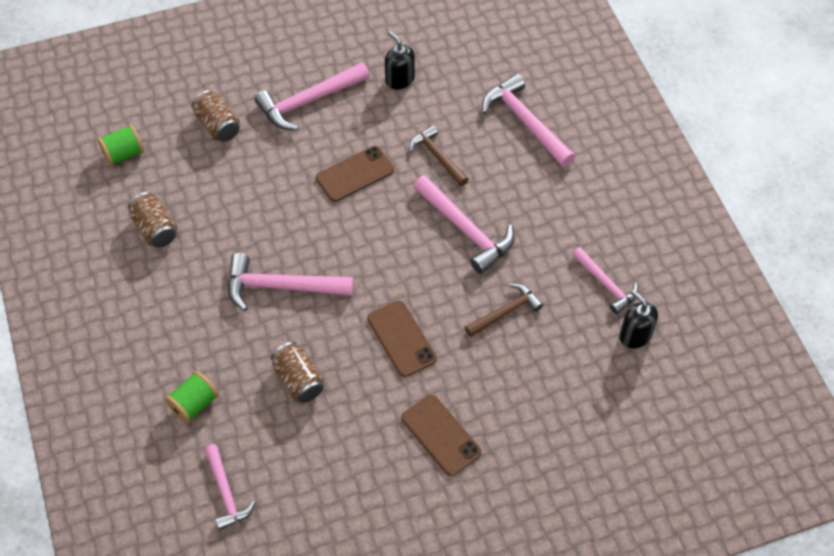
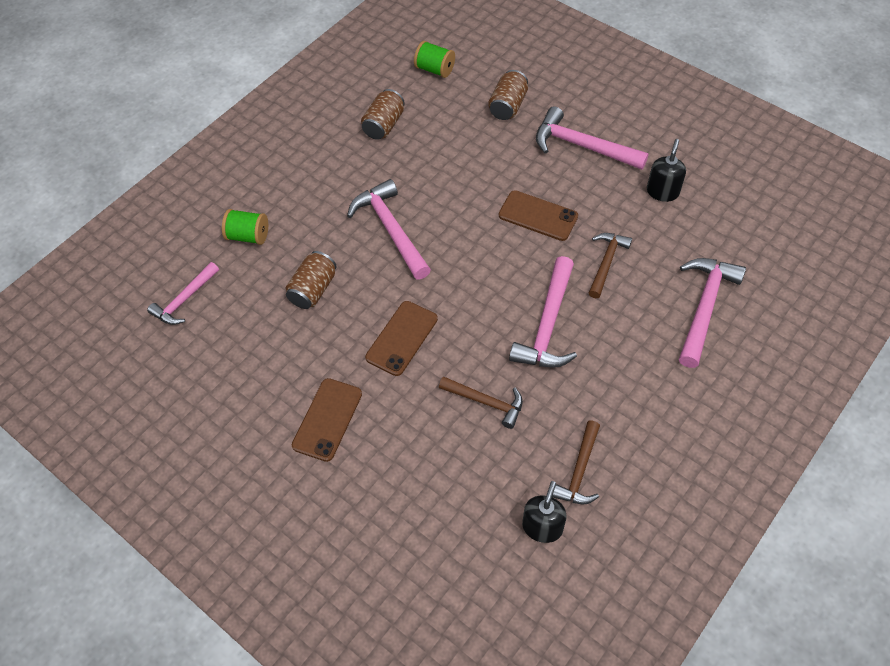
camera: 60 degrees right, 0 degrees up
(606, 284) = (580, 470): pink hammer -> brown hammer

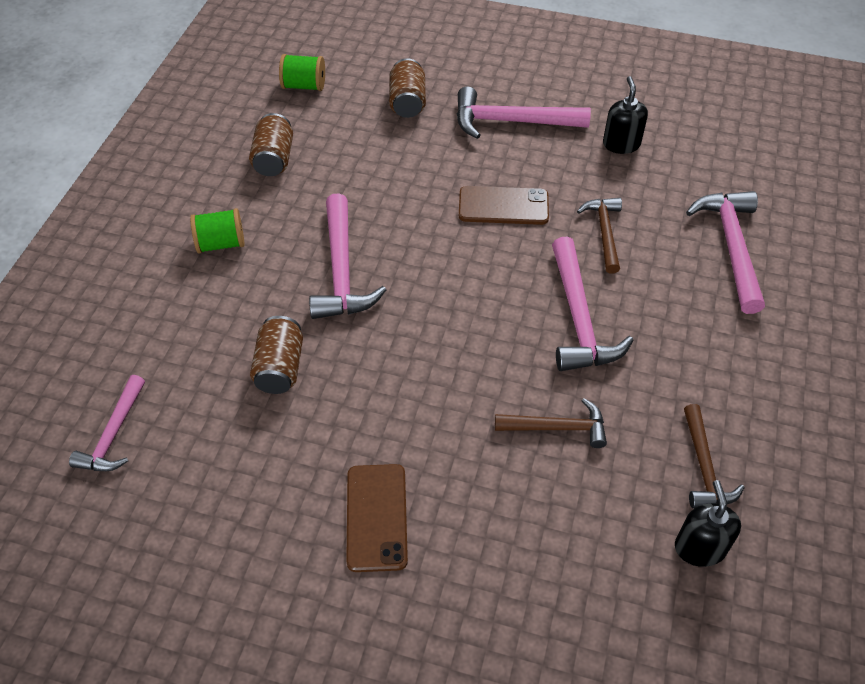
camera: 25 degrees left, 5 degrees down
(248, 236) = (164, 331): green spool -> green spool (221, 244)
(391, 230) = (342, 270): pink hammer -> pink hammer turned 135 degrees counterclockwise
(402, 338) = (419, 388): brown phone -> none

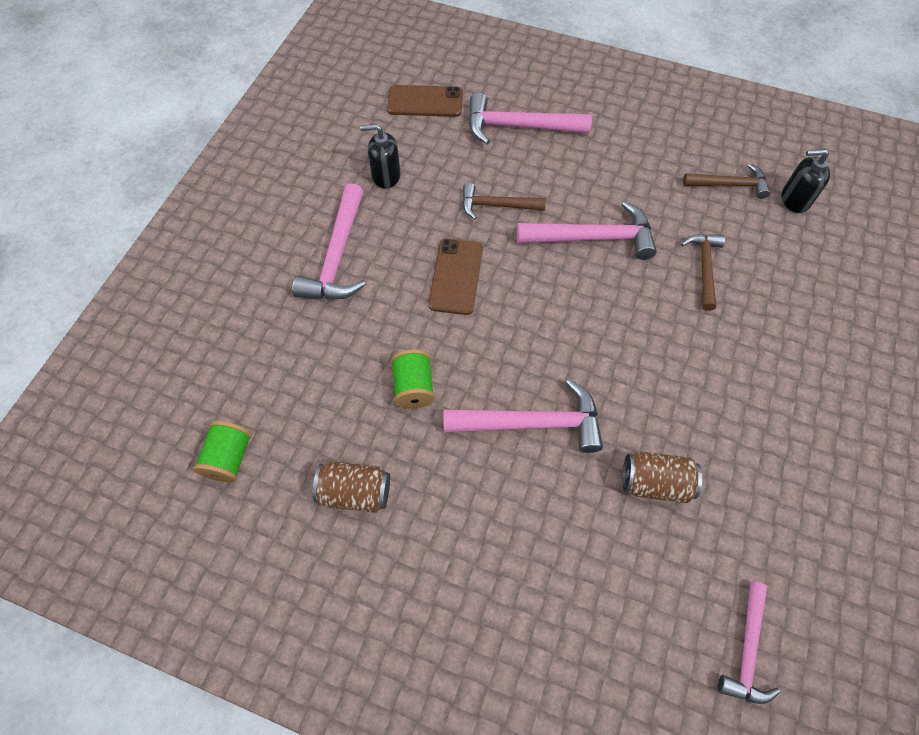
camera: 85 degrees left, 10 degrees up
(114, 434) = (747, 649): pink hammer -> pink hammer turned 90 degrees clockwise
(221, 244) = (486, 549): green spool -> green spool (414, 387)
(377, 517) = (803, 403): brown phone -> brown phone (425, 101)
(407, 102) = (286, 348): brown can -> none

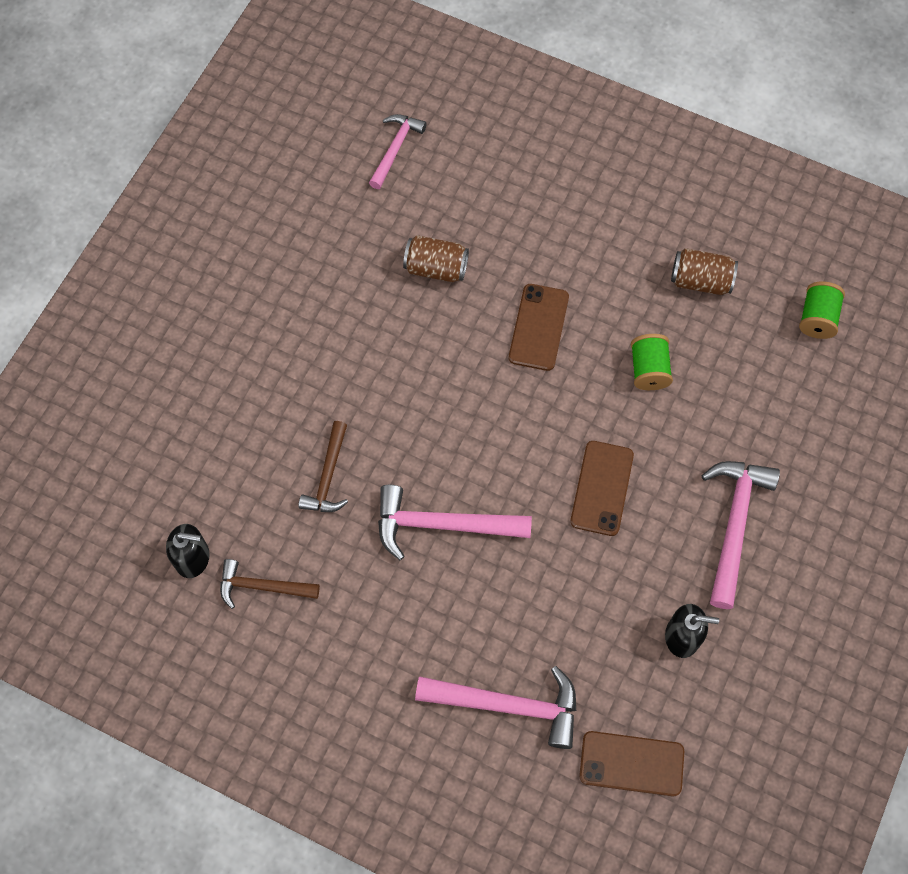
camera: 175 degrees left, 5 degrees up
(497, 206) = (548, 579): brown hammer -> none
(531, 423) = (538, 327): pink hammer -> brown phone

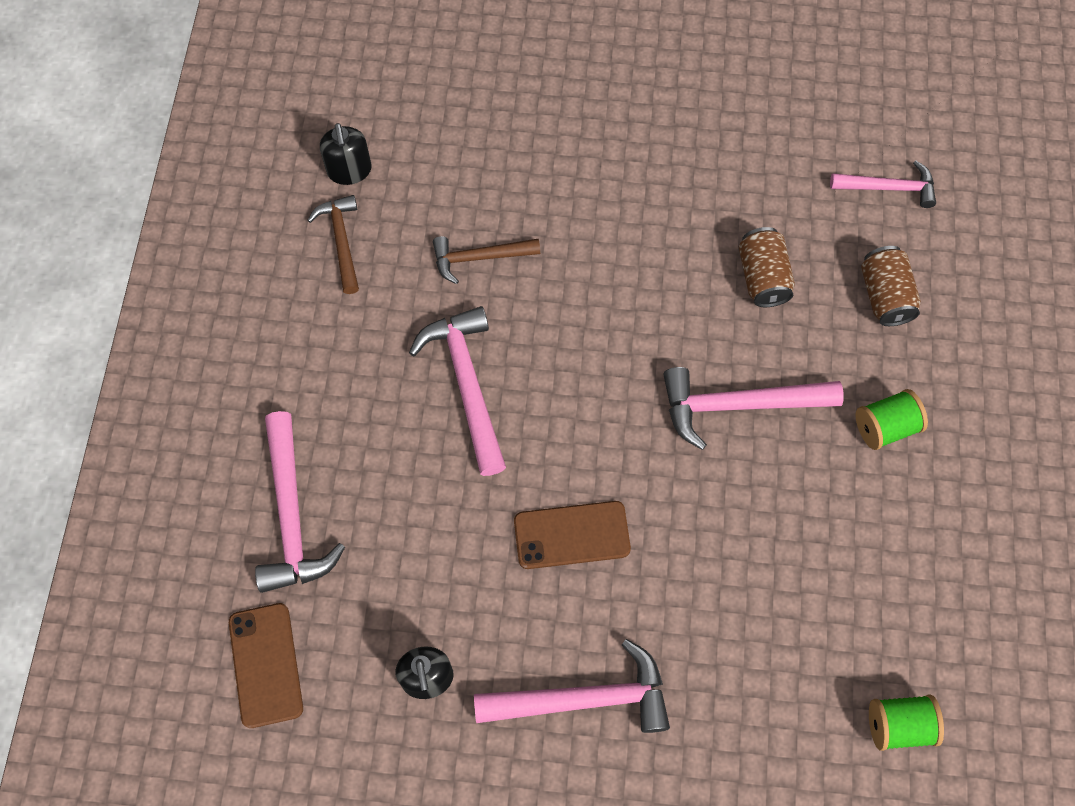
camera: 70 degrees right, 0 degrees up
(538, 327) = (739, 405): brown phone -> pink hammer
(648, 369) = (739, 542): green spool -> green spool (885, 427)
(700, 281) = (883, 567): brown can -> brown can (885, 296)

